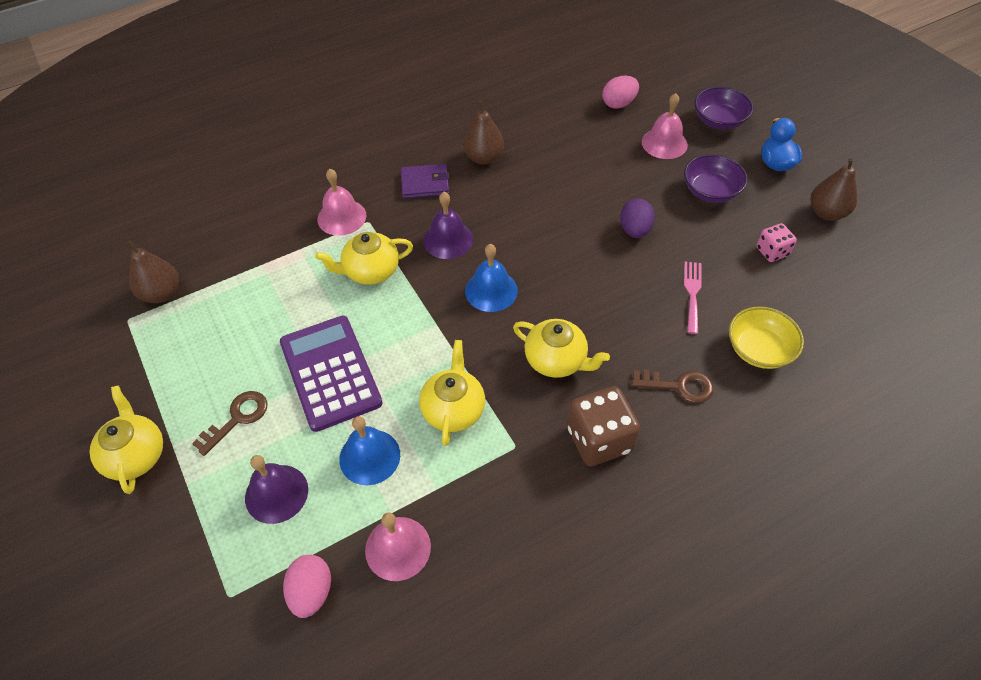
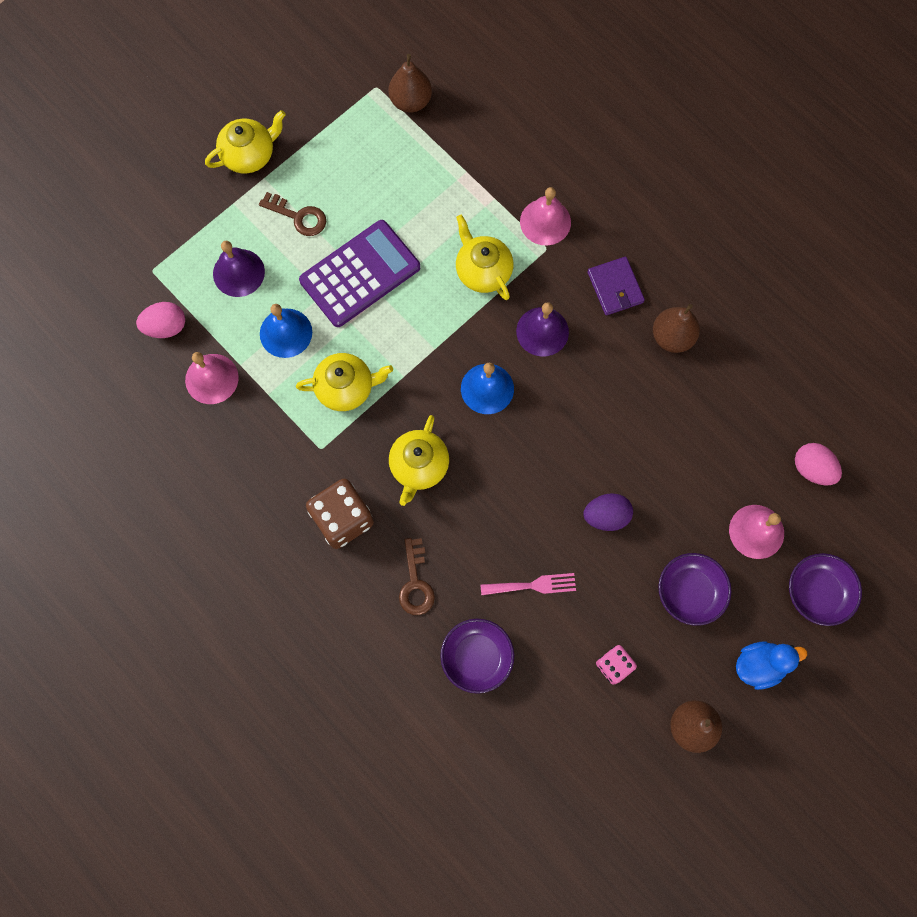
camera: 75 degrees right, 20 degrees up
(759, 349) = (477, 657): yellow bowl -> purple bowl

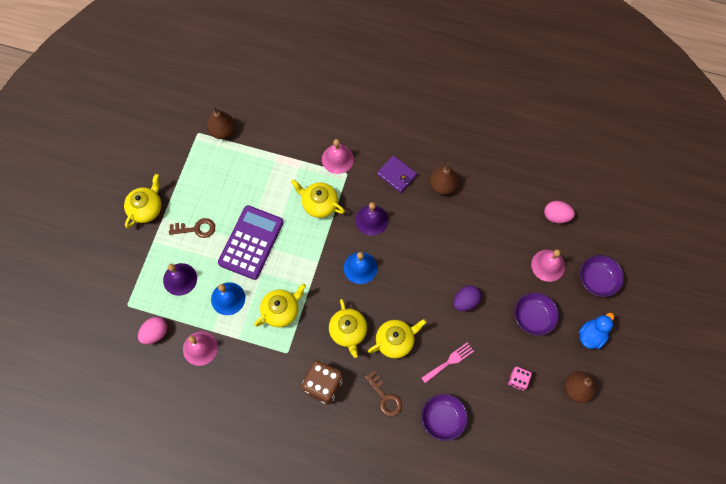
camera: 30 degrees left, 5 degrees down
(475, 515) = (395, 341): none -> yellow teapot

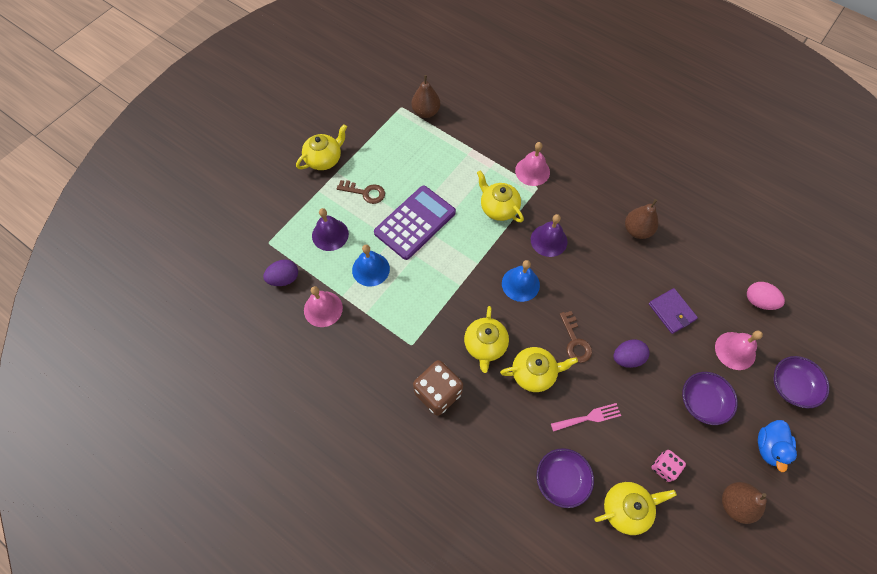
camera: 20 degrees right, 5 degrees down
(155, 333) = (284, 278): pink egg -> purple egg
(281, 310) = (421, 299): yellow teapot -> yellow teapot (626, 508)
(385, 397) = (502, 431): brown key -> brown key (575, 341)
(396, 175) = (590, 205): purple wallet -> purple wallet (671, 312)
(592, 335) = (769, 447): blue duck -> blue duck turned 135 degrees clockwise

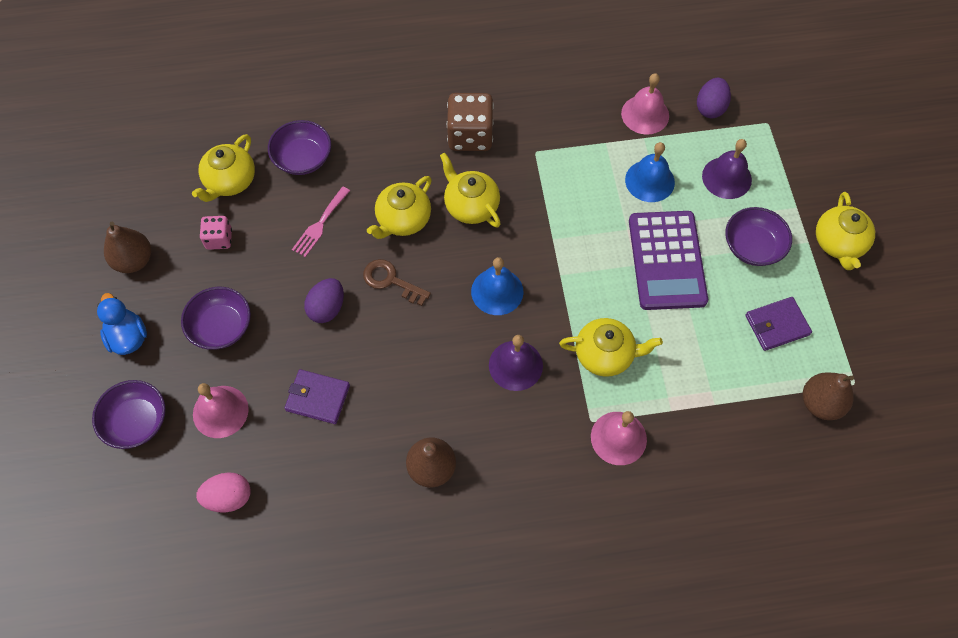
camera: 135 degrees right, 0 degrees up
(365, 192) = (752, 246): brown key -> purple bowl
(402, 153) = (777, 325): none -> purple wallet

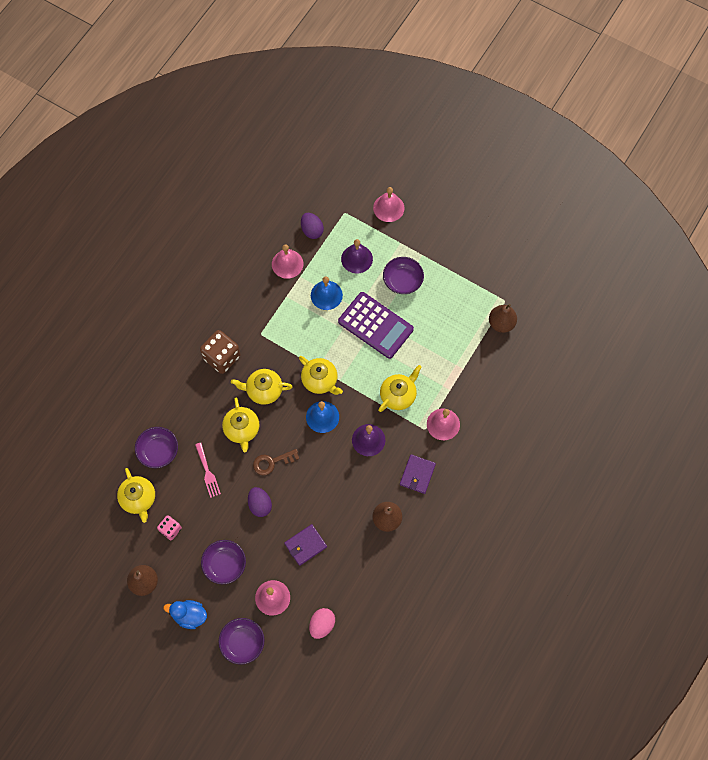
camera: 50 degrees left, 5 degrees up
(777, 325) = (450, 307): purple wallet -> purple wallet (417, 474)
(824, 162) = (388, 208): none -> pink bell
(838, 243) = (434, 242): yellow teapot -> yellow teapot (320, 380)

